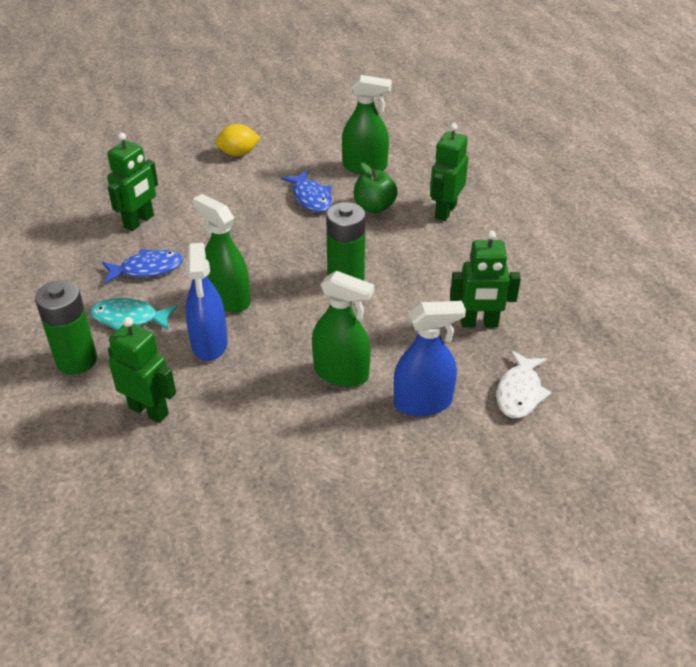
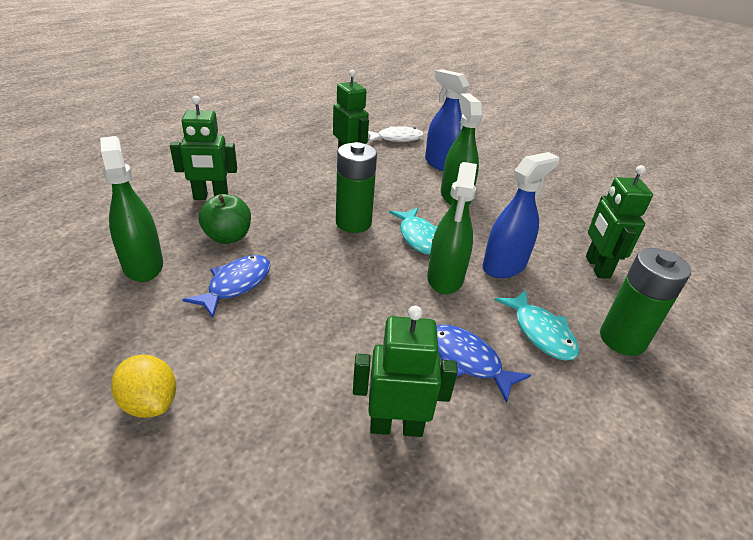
camera: 125 degrees left, 5 degrees down
(293, 310) = (419, 237): none -> turquoise fish

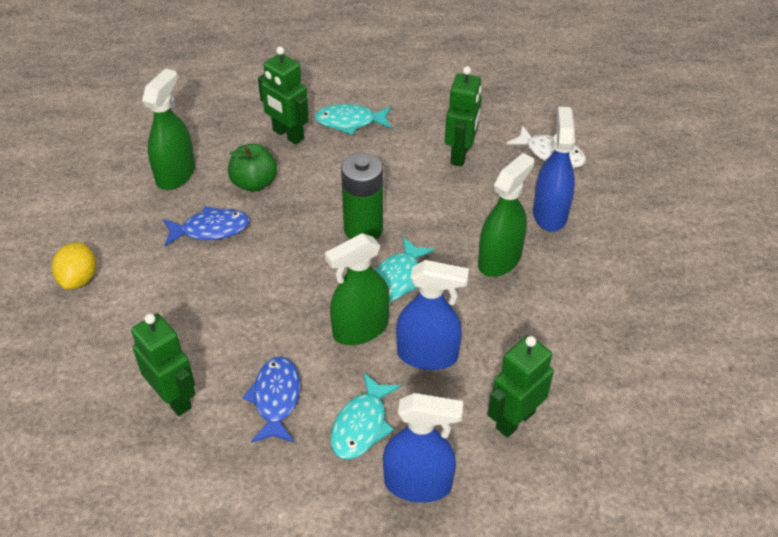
camera: 50 degrees right, 10 degrees up
(249, 172) = (350, 122): none -> turquoise fish
(622, 339) = (418, 484): green battery -> blue spray bottle

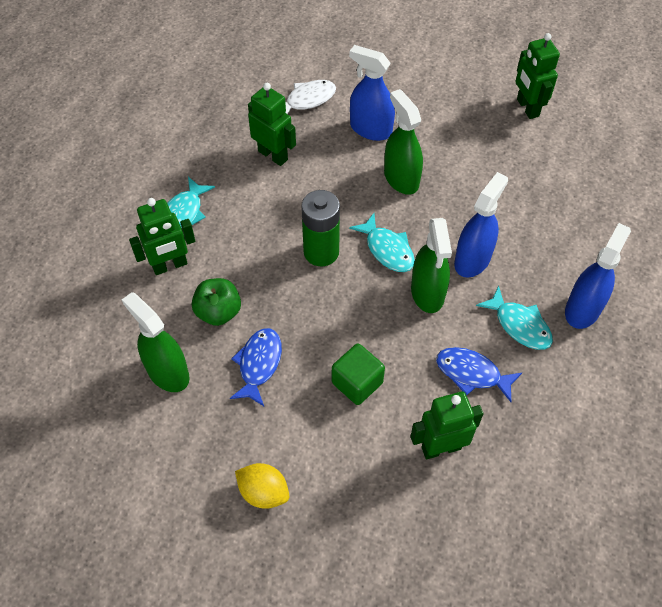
camera: 65 degrees left, 10 degrees up
(222, 307) = (357, 383): none -> green cube
(514, 420) = (550, 232): green robot -> green robot (527, 108)

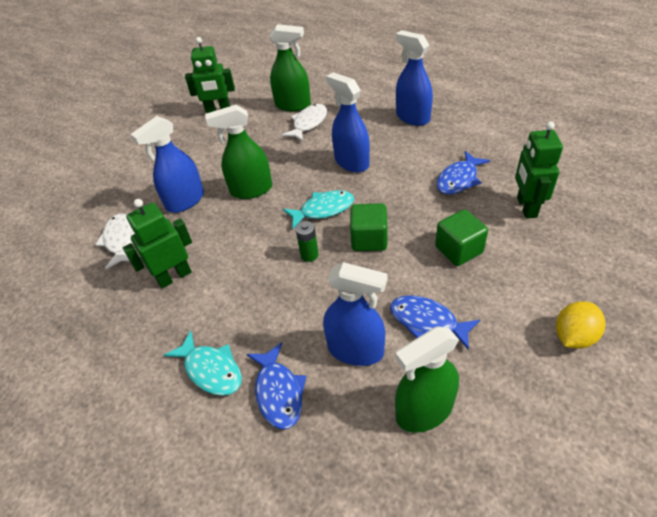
camera: 70 degrees left, 10 degrees down
(170, 265) = (278, 392): green robot -> blue fish
(218, 312) = (355, 350): green apple -> blue spray bottle
(321, 252) = (309, 255): green battery -> green battery, size x0.52
(353, 299) = (369, 239): none -> green cube
(427, 293) = (376, 192): green spray bottle -> green spray bottle (293, 105)
(519, 325) = (419, 148): turquoise fish -> none
(533, 201) = (308, 123): none -> white fish

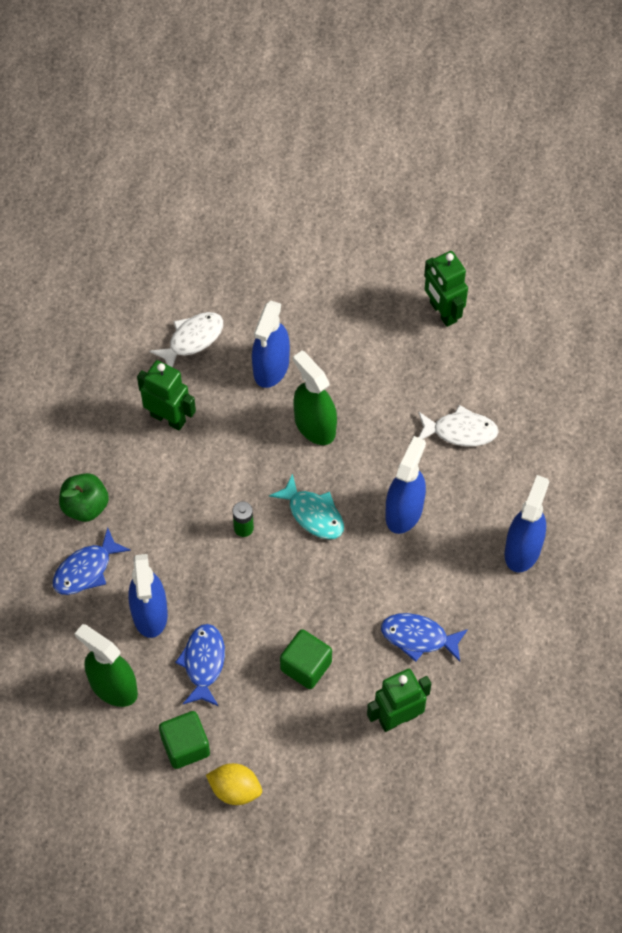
camera: 60 degrees right, 15 degrees up
(185, 201) = (271, 367): blue spray bottle -> blue spray bottle turned 90 degrees counterclockwise
(211, 370) = (85, 506): turquoise fish -> green apple
(293, 105) = (492, 395): green spray bottle -> none
(369, 239) = (287, 576): green cube -> green cube (185, 746)

